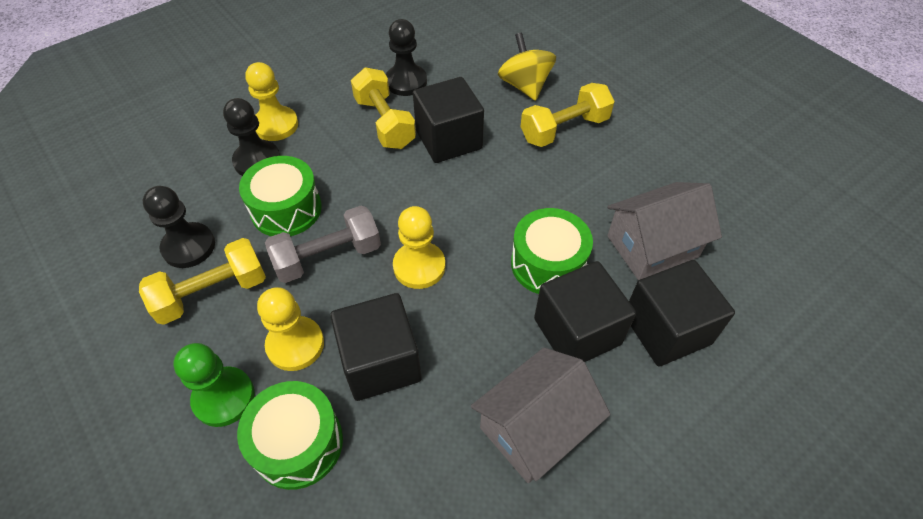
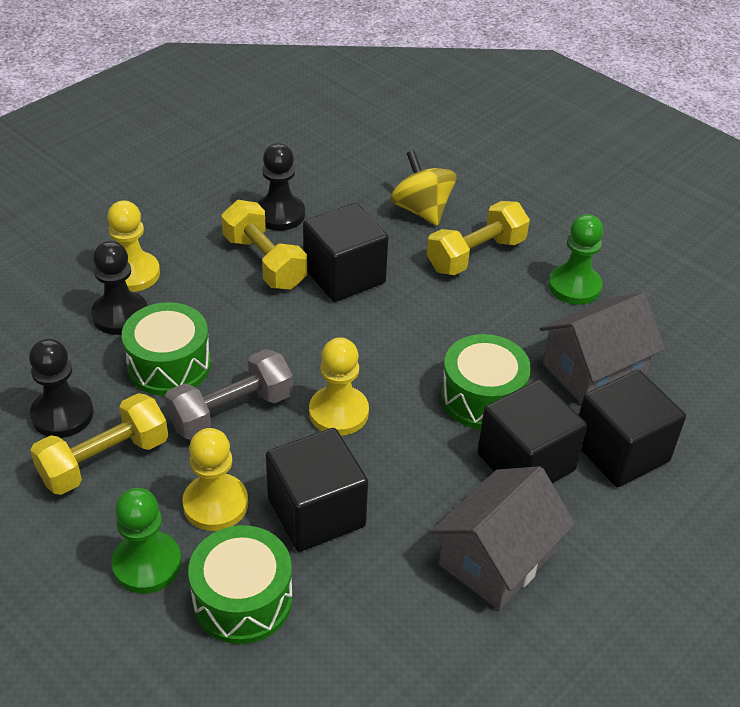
camera: 10 degrees left, 10 degrees down
(646, 164) = (574, 286): none -> green pawn

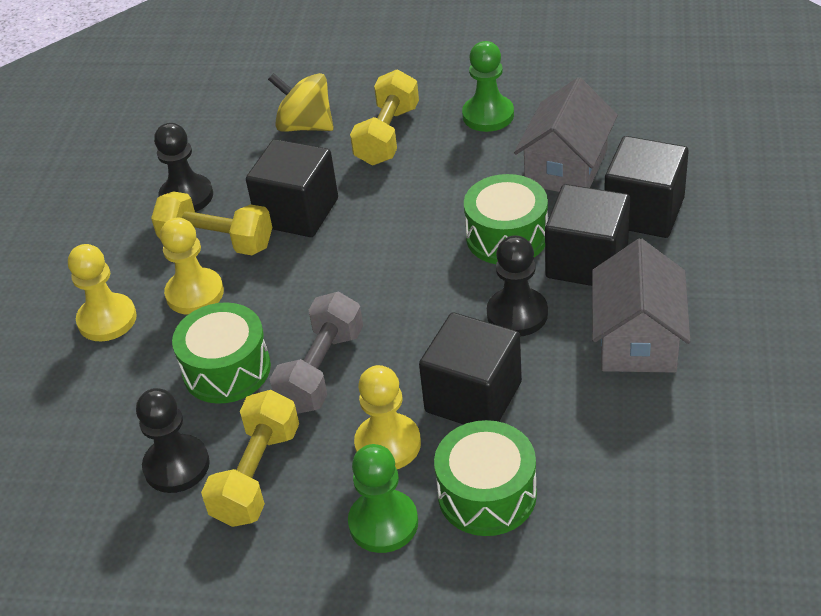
camera: 30 degrees left, 0 degrees up
(120, 315) = (135, 358): black pawn -> black pawn (517, 314)
(338, 412) = (409, 316): yellow pawn -> yellow pawn (195, 293)

